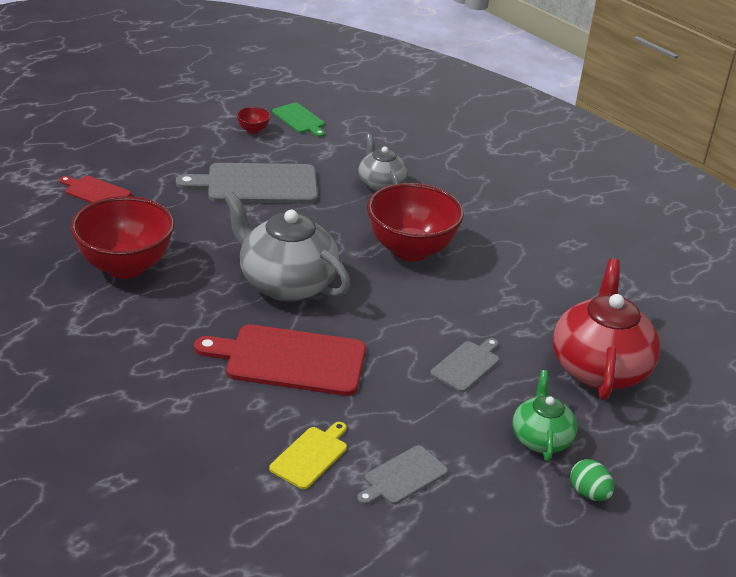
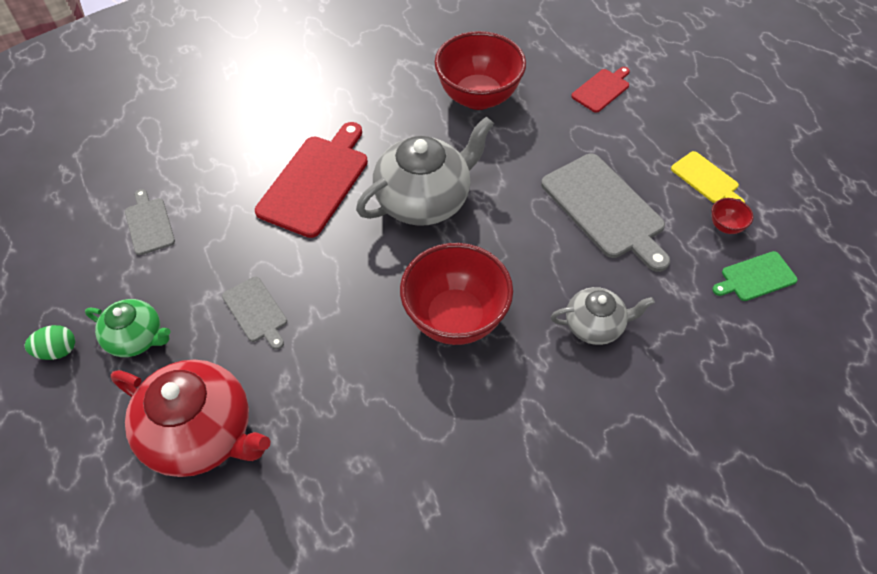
camera: 110 degrees right, 20 degrees up
(257, 184) = (605, 209): grey cutting board -> grey cutting board turned 135 degrees clockwise
(311, 456) = (200, 173): yellow cutting board -> yellow cutting board (706, 179)

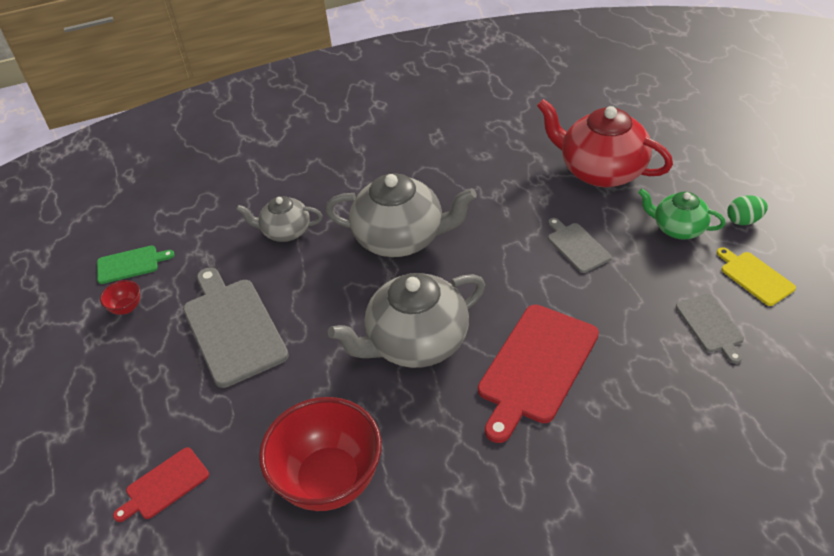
camera: 170 degrees left, 10 degrees down
(455, 318) = (401, 238): red bowl -> grey teapot
(706, 179) = (113, 356): yellow cutting board -> yellow cutting board (755, 277)

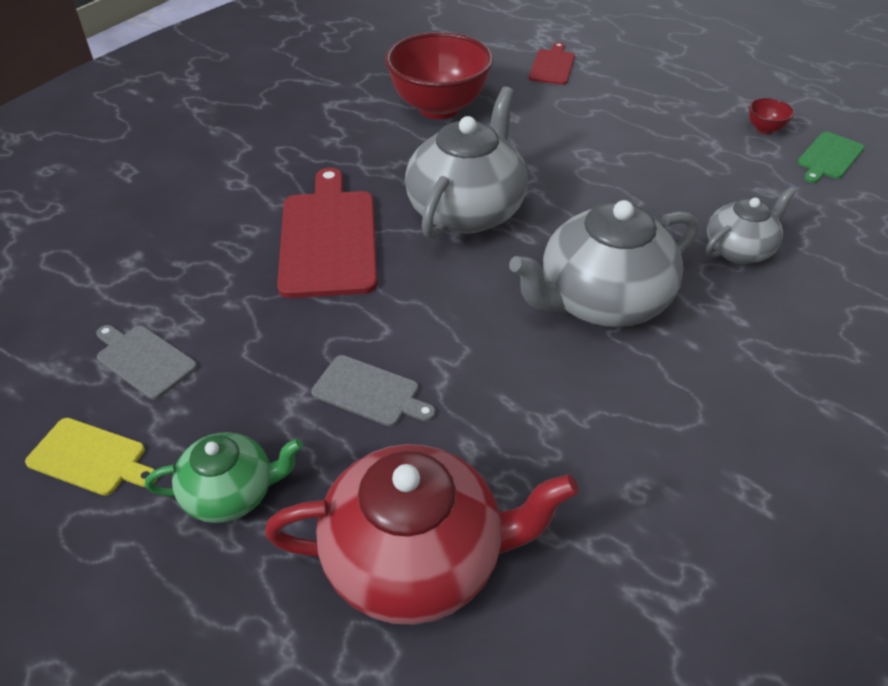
camera: 140 degrees right, 0 degrees up
(233, 328) = (650, 154): grey cutting board -> none
(744, 220) = (121, 564): green egg -> none

